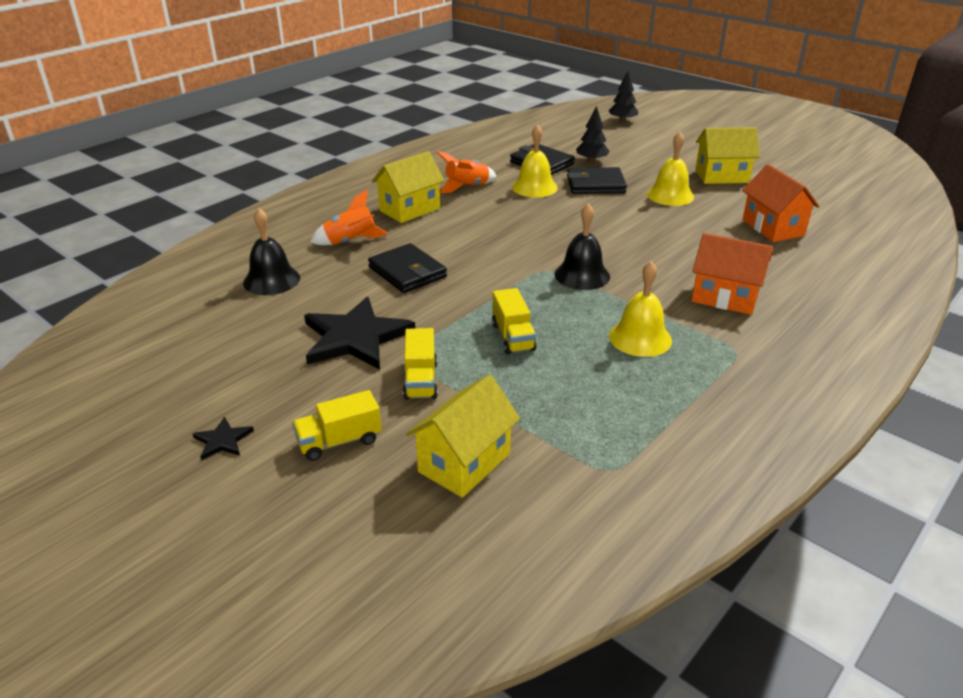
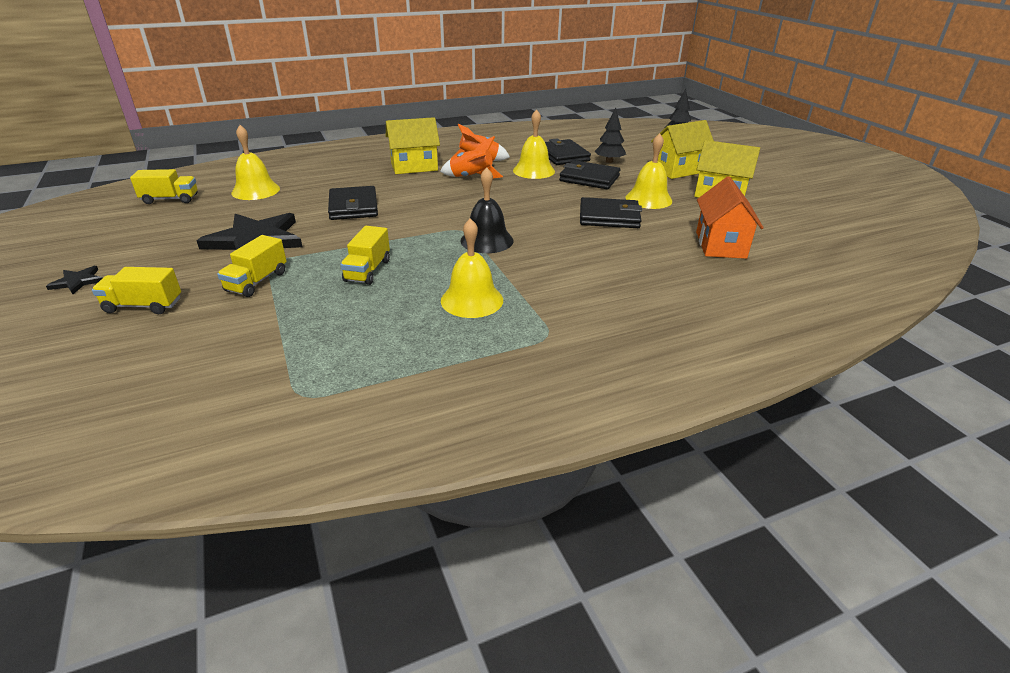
camera: 25 degrees right, 0 degrees up
(183, 316) = (170, 199): none -> yellow truck
(271, 280) = (256, 190): black bell -> yellow bell
(350, 242) = (342, 178): orange rocket -> orange rocket (471, 177)
(464, 463) = (202, 350): yellow house -> yellow house (678, 170)
(658, 222) = (609, 217): none -> black wallet
(725, 297) = (595, 289): orange house -> none

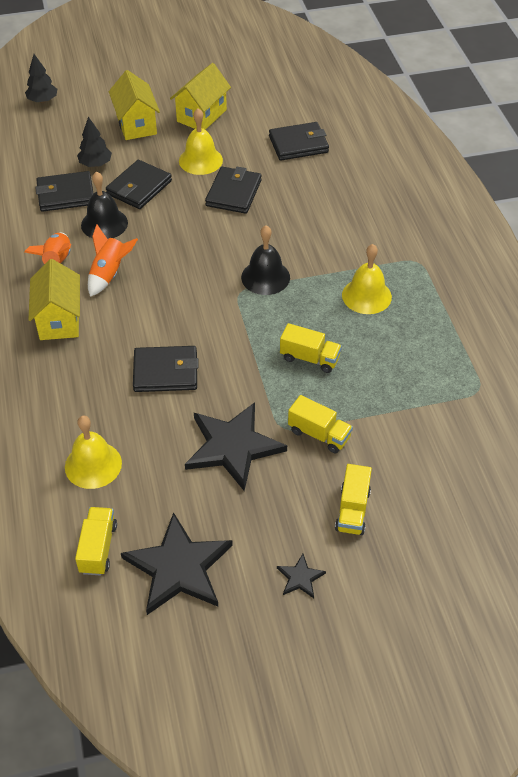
camera: 80 degrees left, 15 degrees up
(130, 228) = (179, 567): none -> black star
(533, 171) = (104, 224): yellow bell -> black bell
(720, 244) = (298, 144): orange house -> black wallet

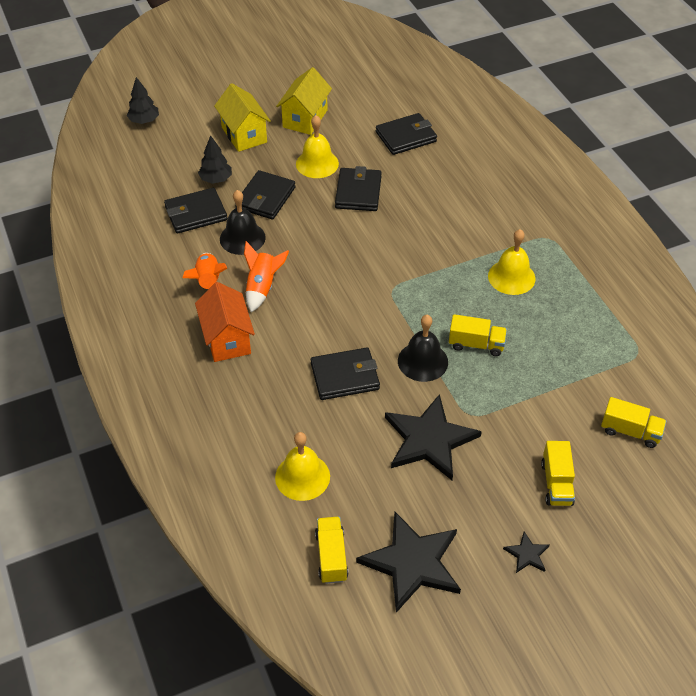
camera: 10 degrees left, 0 degrees up
(59, 320) = (227, 339): yellow house -> orange house
(265, 277) = (412, 271): black bell -> black bell (422, 361)
(319, 434) = (505, 416): yellow truck -> yellow truck (630, 431)

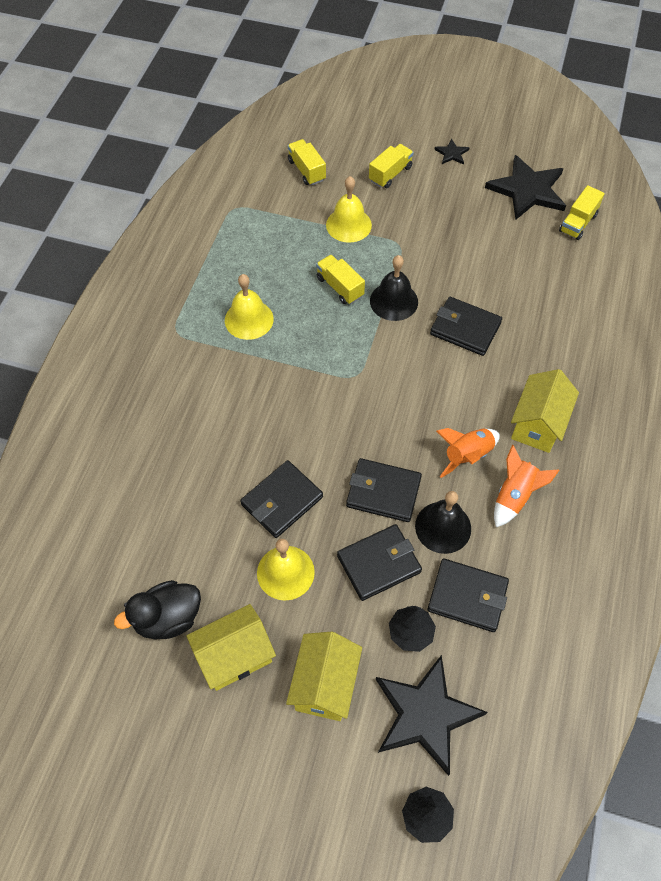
camera: 140 degrees left, 10 degrees up
(227, 339) = (538, 424): orange house -> yellow house
(302, 476) = (559, 280): yellow bell -> yellow bell (348, 225)
(358, 112) = (168, 618): none -> black duck
(406, 137) = (160, 539): black wallet -> black wallet (383, 492)
(429, 440) = (445, 247): black star -> black star (425, 714)

